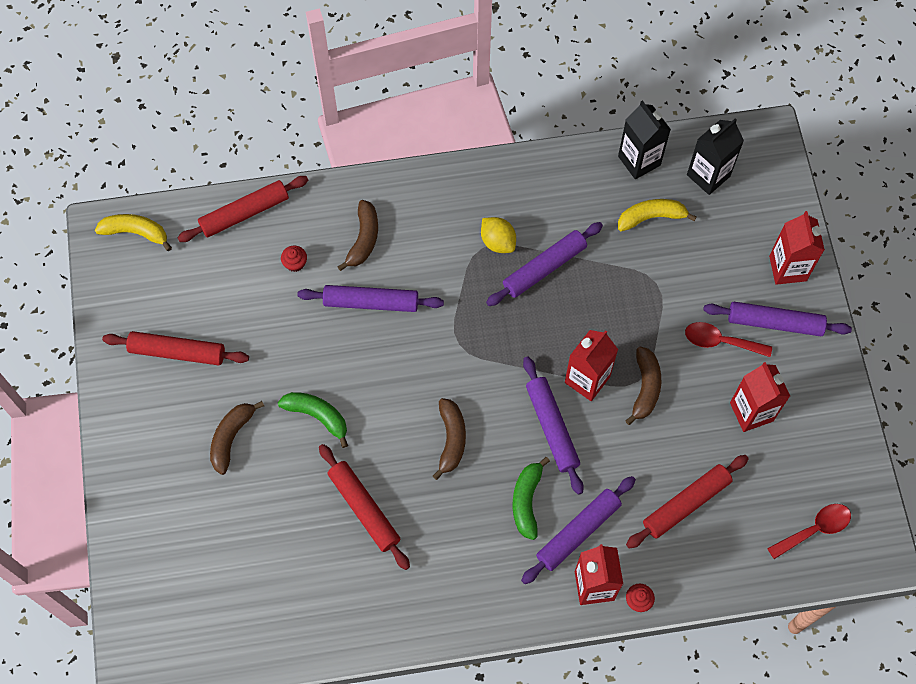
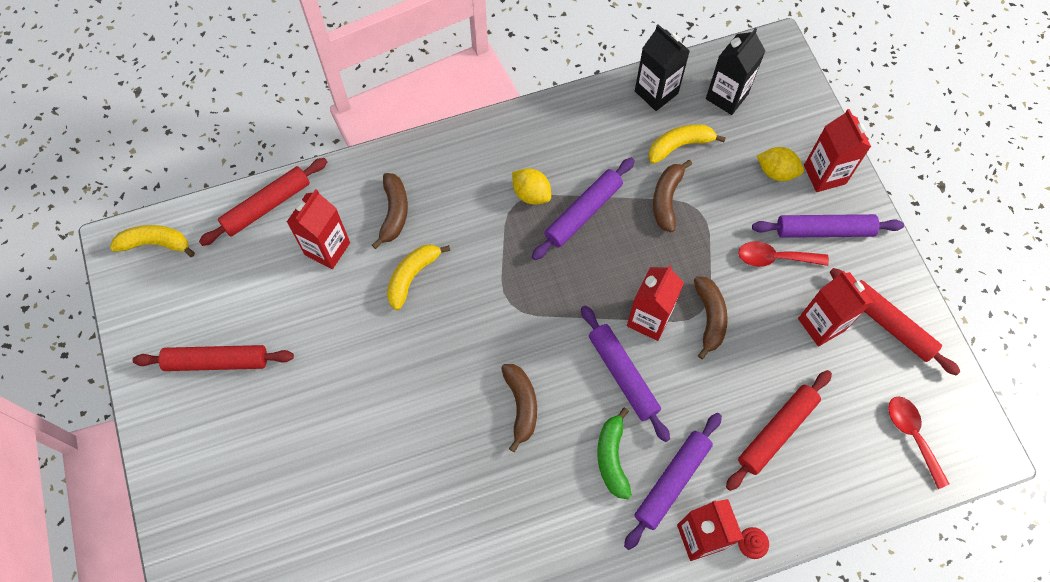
camera: 10 degrees left, 0 degrees up
(231, 437) = (288, 443): brown banana -> brown banana (667, 199)
(295, 263) = (327, 248): red cupcake -> red carton
(317, 416) = (376, 404): green banana -> none
(364, 509) = (442, 496): red rolling pin -> red rolling pin (889, 324)
(371, 302) = (412, 276): purple rolling pin -> yellow banana
(741, 258) = (776, 172): none -> yellow lemon
(814, 529) = (912, 436): red spoon -> red spoon turned 75 degrees counterclockwise

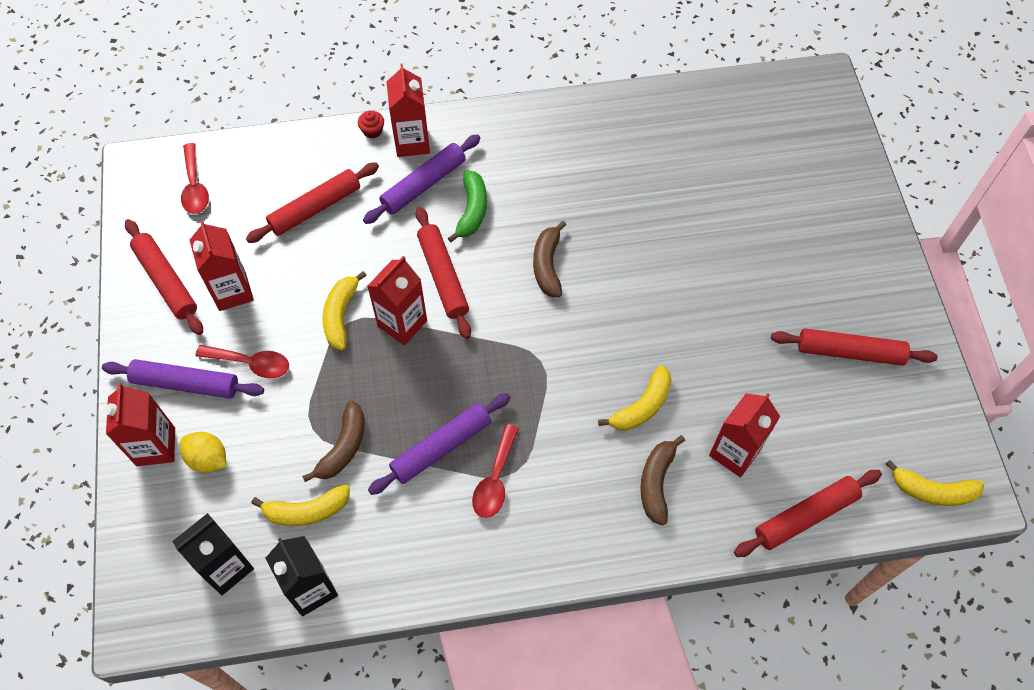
camera: 170 degrees left, 5 degrees down
(531, 194) = (495, 479): yellow lemon -> red spoon
(623, 375) = (443, 276): purple rolling pin -> red rolling pin
(709, 318) = (341, 315): brown banana -> yellow banana

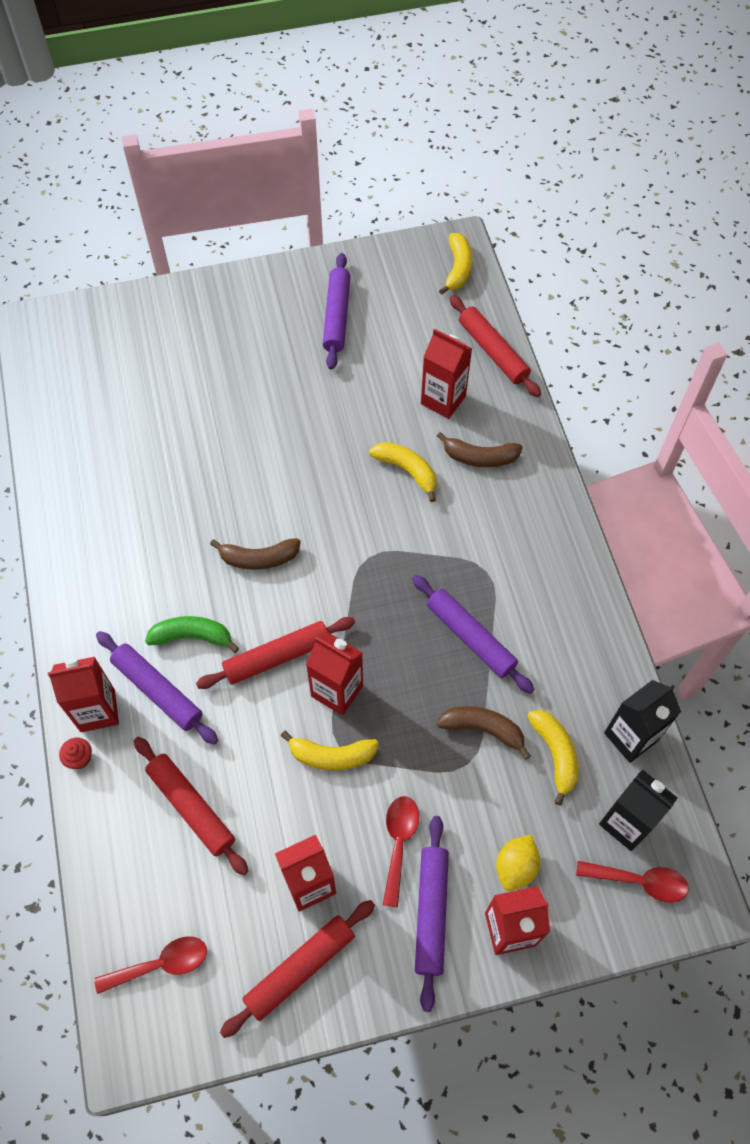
camera: 95 degrees left, 0 degrees up
(495, 479) = (496, 587): red spoon -> red spoon (638, 881)
(850, 352) = (337, 316): red rolling pin -> purple rolling pin

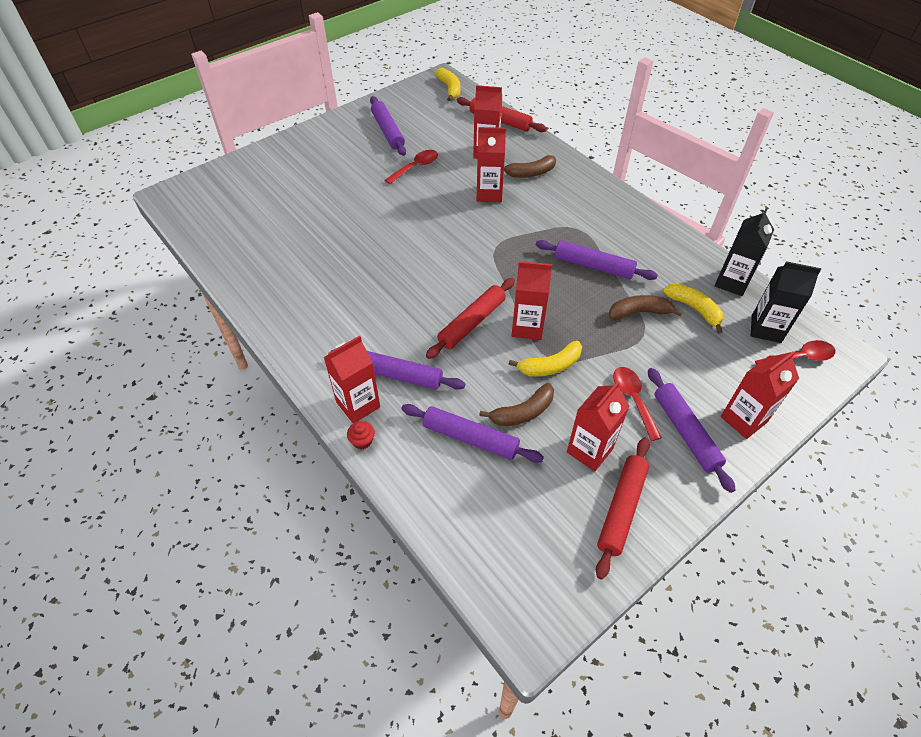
camera: 25 degrees left, 10 degrees down
(160, 964) = (515, 554): red spoon -> red spoon (415, 167)
(191, 807) = (470, 438): red rolling pin -> purple rolling pin
(192, 636) = (402, 333): green banana -> none
(259, 558) = (421, 272): brown banana -> brown banana (522, 412)
(407, 471) = (489, 194): yellow banana -> red carton
(515, 867) = (719, 381): yellow lemon -> none

